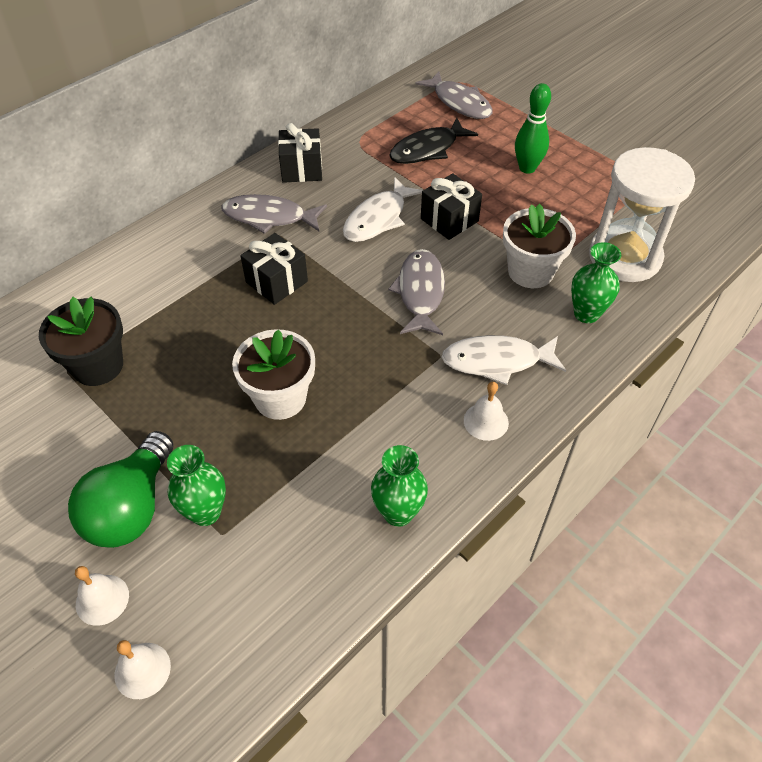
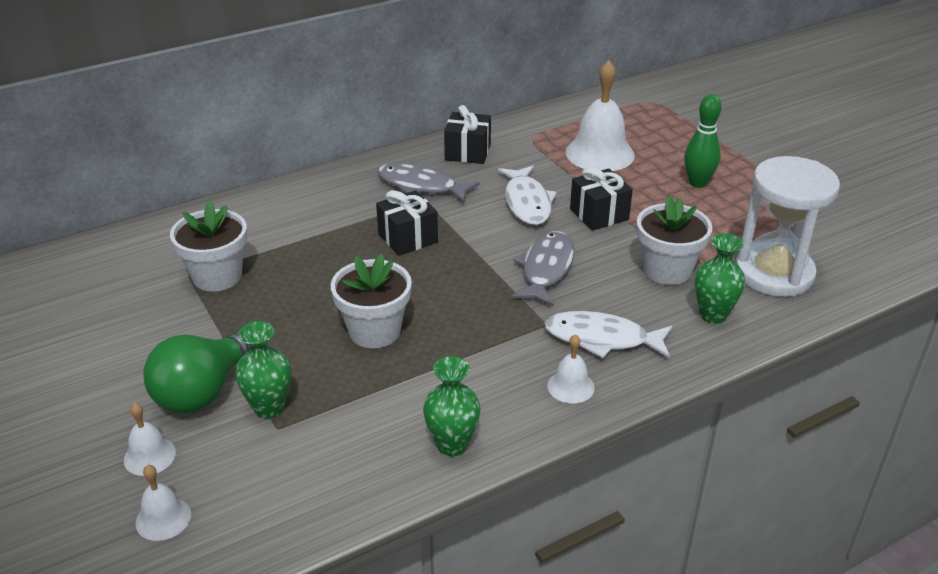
camera: 15 degrees right, 15 degrees down
(98, 366) = (217, 276): black flower pot -> white flower pot
(378, 218) = (527, 202): white fish -> white fish turned 60 degrees counterclockwise
(428, 149) = (600, 153): black fish -> white bell
(459, 103) = (647, 119): grey fish -> none

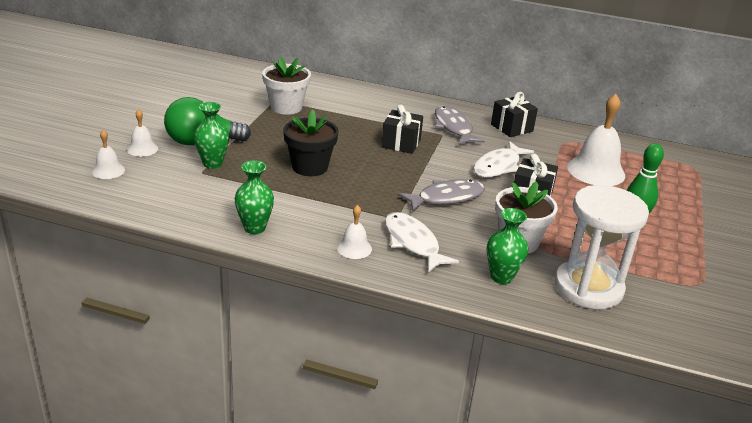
camera: 45 degrees right, 5 degrees down
(374, 331) = (310, 167): white flower pot -> black flower pot

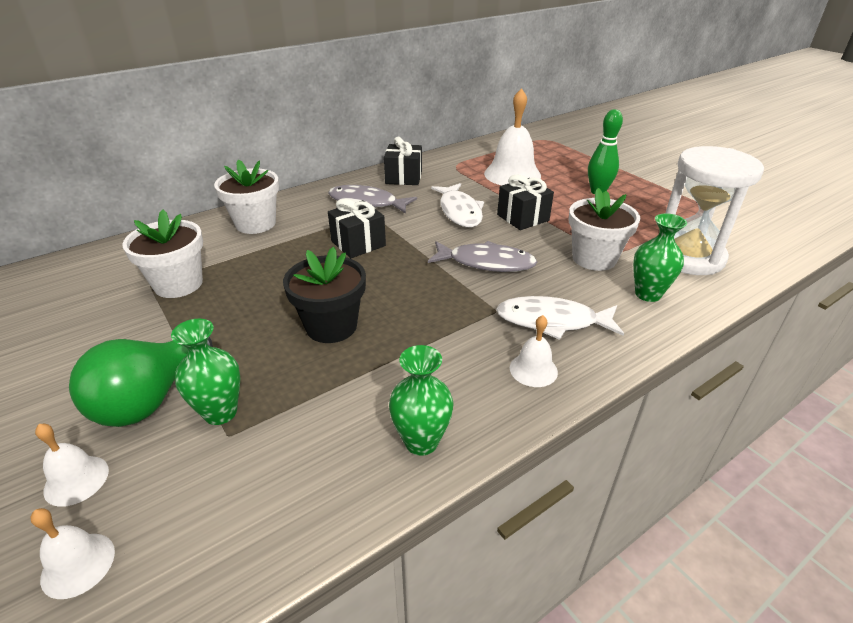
camera: 50 degrees left, 5 degrees up
(372, 102) = (255, 224): none -> white flower pot
(446, 198) = (486, 263): grey fish -> grey fish turned 90 degrees clockwise

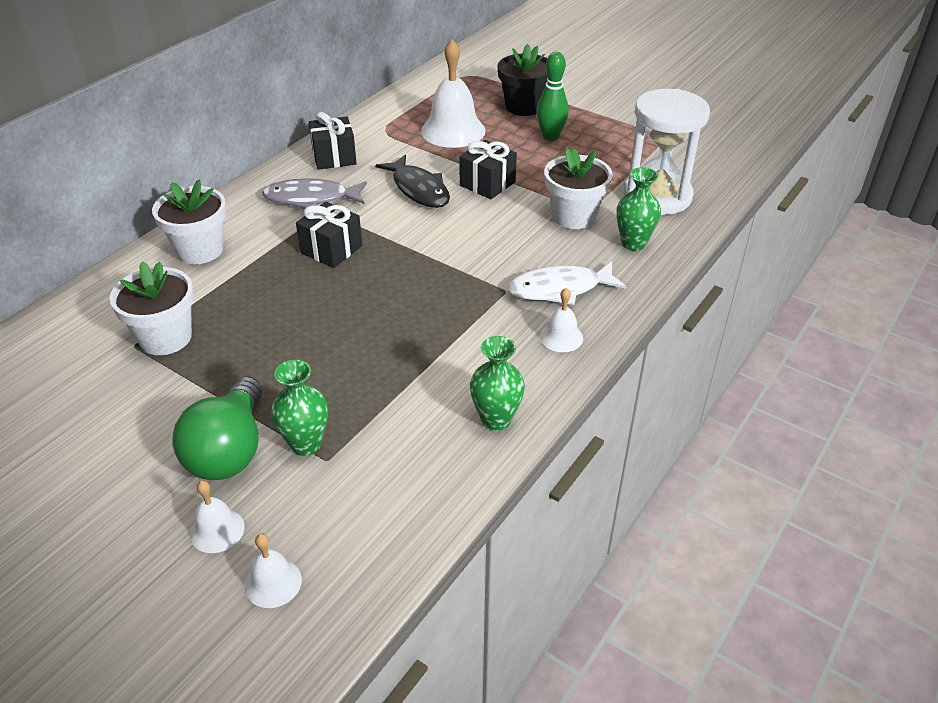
camera: 20 degrees left, 5 degrees up
(331, 326) = (358, 342): black flower pot -> black flower pot (524, 106)
(459, 211) = (419, 189): white fish -> black fish
(486, 263) = (474, 243): grey fish -> none

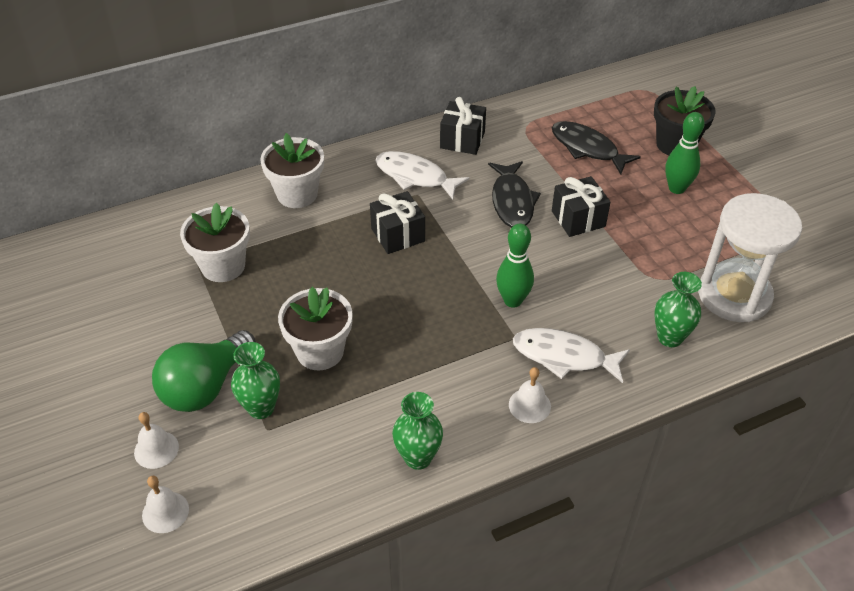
camera: 30 degrees right, 5 degrees up
(311, 198) = (415, 176): grey fish -> white fish
(453, 130) = (587, 148): white bell -> black fish
(481, 263) = (512, 300): none -> green bowling pin
(574, 216) = (634, 285): white flower pot -> white flower pot (320, 351)

